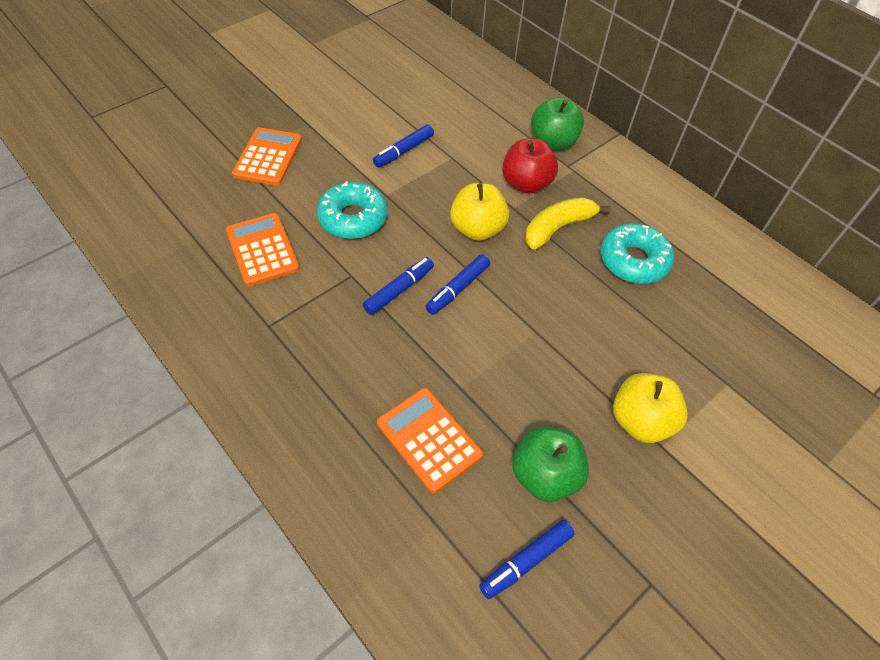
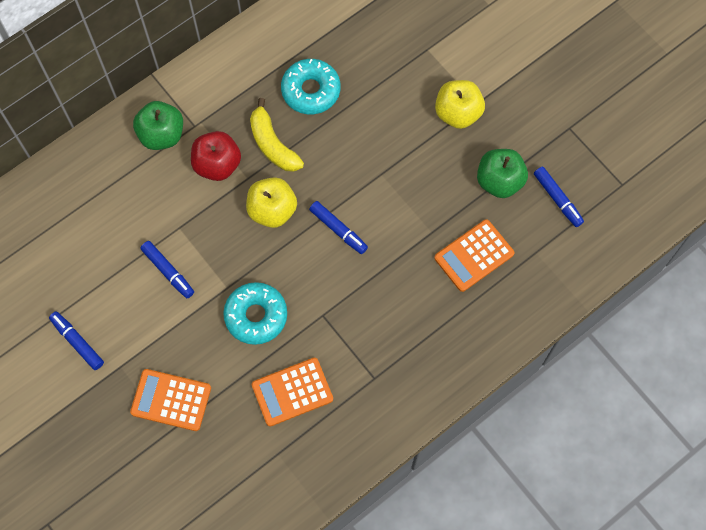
camera: 85 degrees left, 15 degrees up
(399, 290) = (339, 276): blue marker -> blue marker (77, 342)

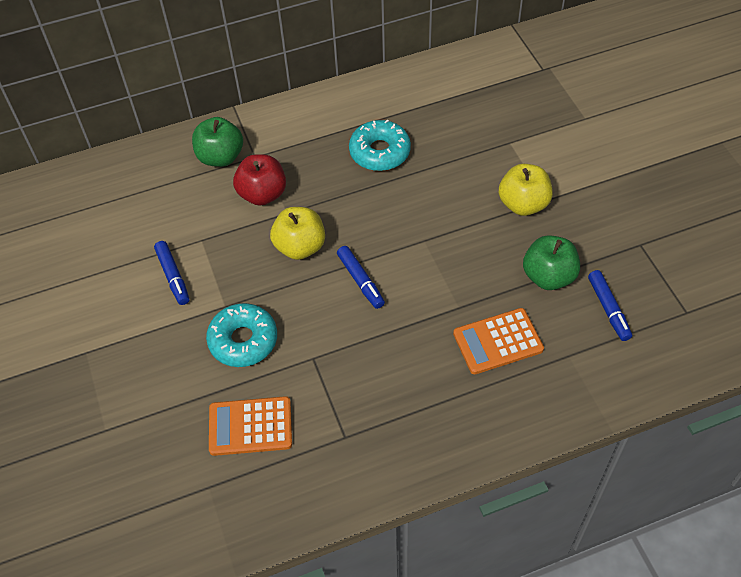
camera: 20 degrees right, 15 degrees down
(77, 342) = (55, 318): blue marker -> none
(171, 400) = (121, 399): orange calculator -> none
(272, 144) = (324, 189): yellow banana -> none

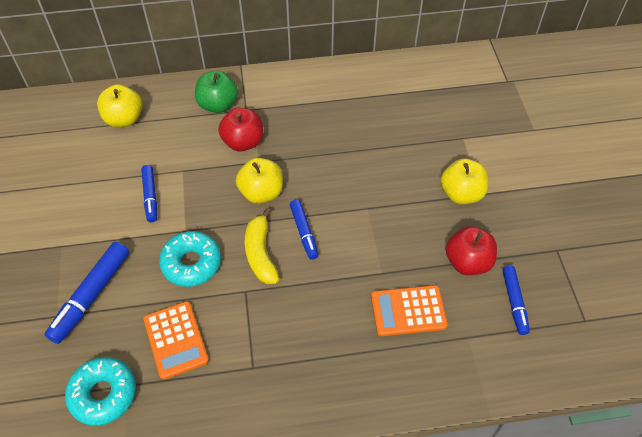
camera: 10 degrees right, 0 degrees up
(114, 194) = (124, 119): none -> yellow apple
(139, 400) = (91, 296): none -> blue marker
(250, 426) = (176, 340): orange calculator -> orange calculator turned 120 degrees counterclockwise
(318, 314) = (260, 253): none -> yellow banana
(380, 152) = (350, 125): turquoise donut -> turquoise donut (103, 394)
(548, 276) = (467, 262): green apple -> red apple

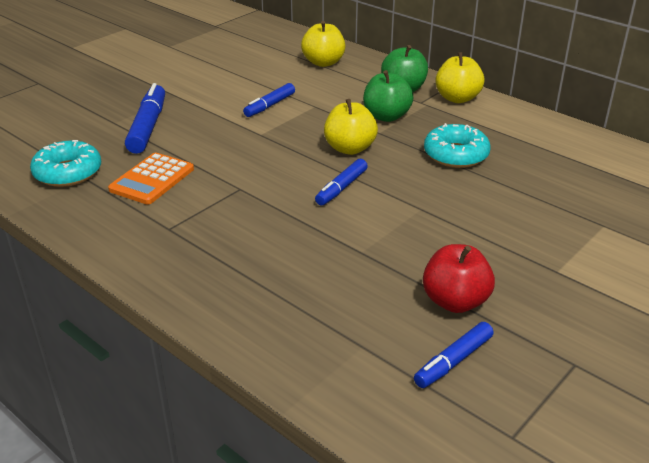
camera: 50 degrees right, 20 degrees down
(91, 296) = (148, 127): blue marker -> blue marker turned 105 degrees clockwise
(191, 263) = (233, 151): turquoise donut -> turquoise donut (455, 155)
(243, 142) = (386, 116): red apple -> green apple
(260, 253) = (287, 177): yellow banana -> none
(408, 311) = (340, 289): orange calculator -> none
(461, 193) = (532, 257): yellow apple -> yellow apple (457, 98)

